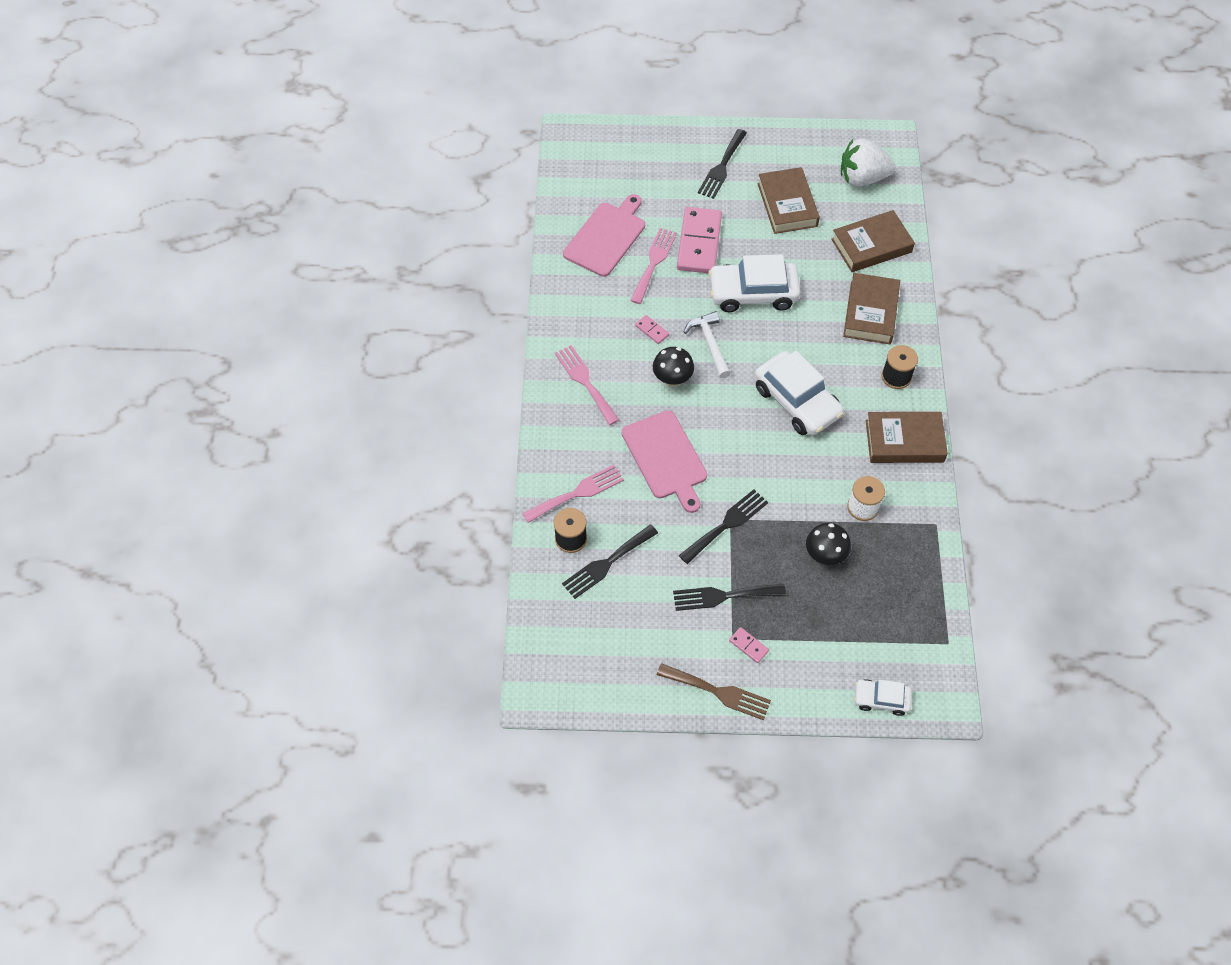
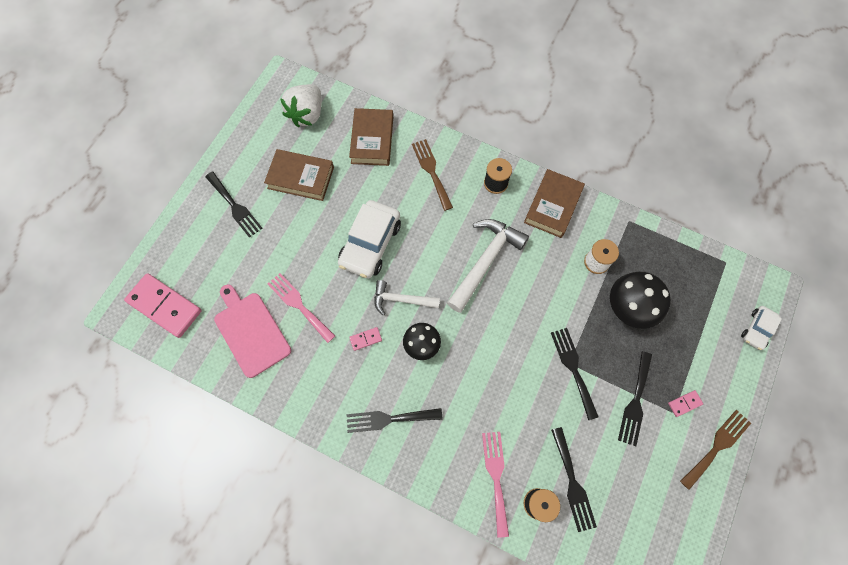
camera: 65 degrees left, 10 degrees up
(585, 382) = (389, 419): pink fork -> black fork
(666, 458) = (493, 387): pink cutting board -> none
(699, 243) = (299, 260): pink domino -> pink domino (164, 306)
(797, 401) = (485, 262): white car -> white hammer
(824, 556) = (627, 309): black mushroom -> black mushroom, size x1.54
(870, 312) = (431, 171): brown book -> brown fork

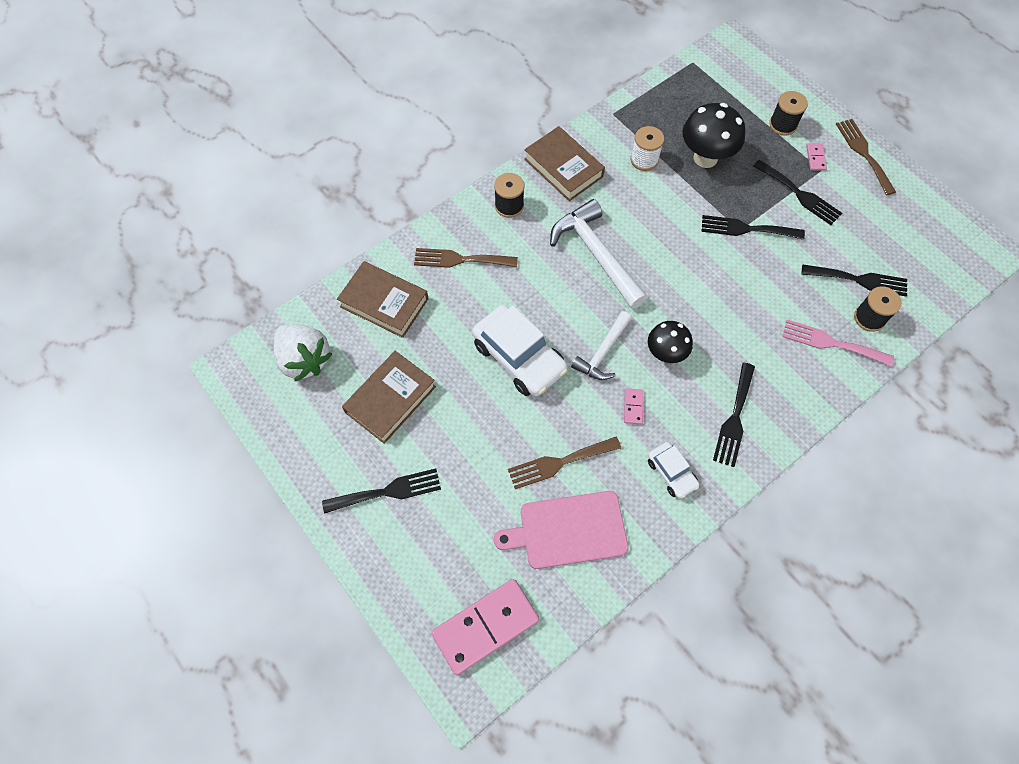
camera: 65 degrees left, 5 degrees down
(299, 305) = (559, 463): pink fork -> brown fork
(704, 362) = (783, 125): none -> black spool
(757, 329) = (768, 72): white car -> white car (671, 473)

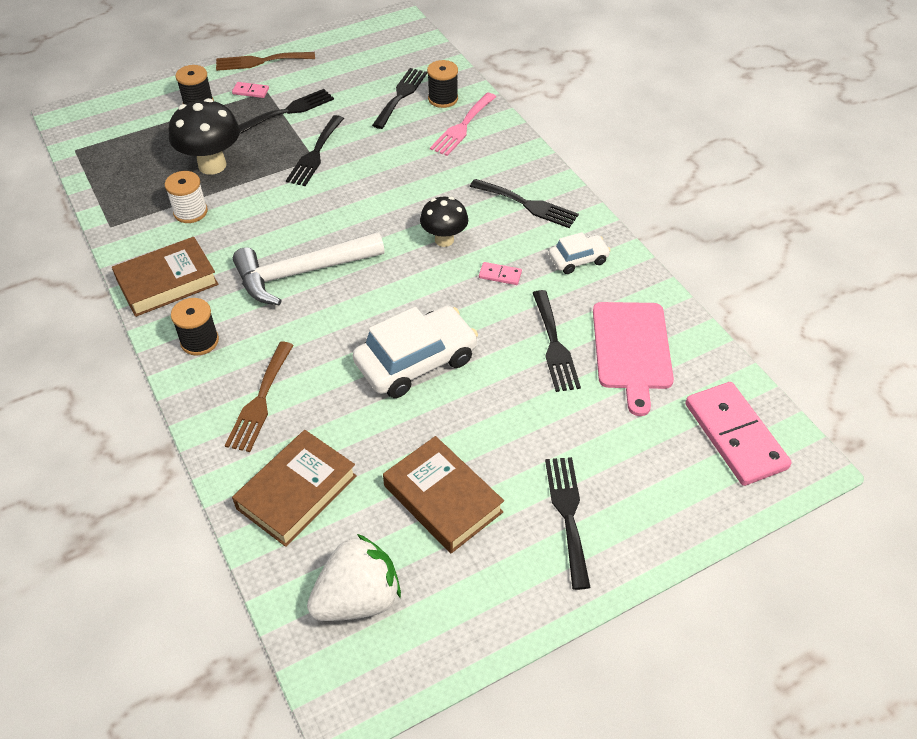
camera: 80 degrees left, 15 degrees down
(559, 463) = (554, 345): brown fork -> black fork
(602, 352) = (429, 288): white hammer -> none

